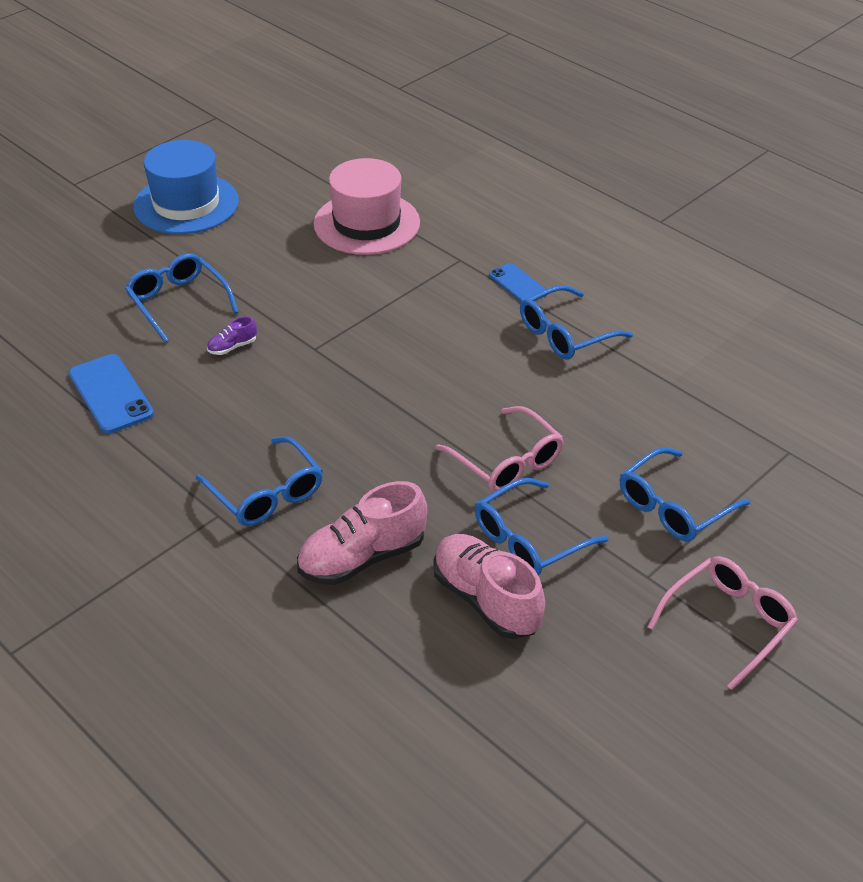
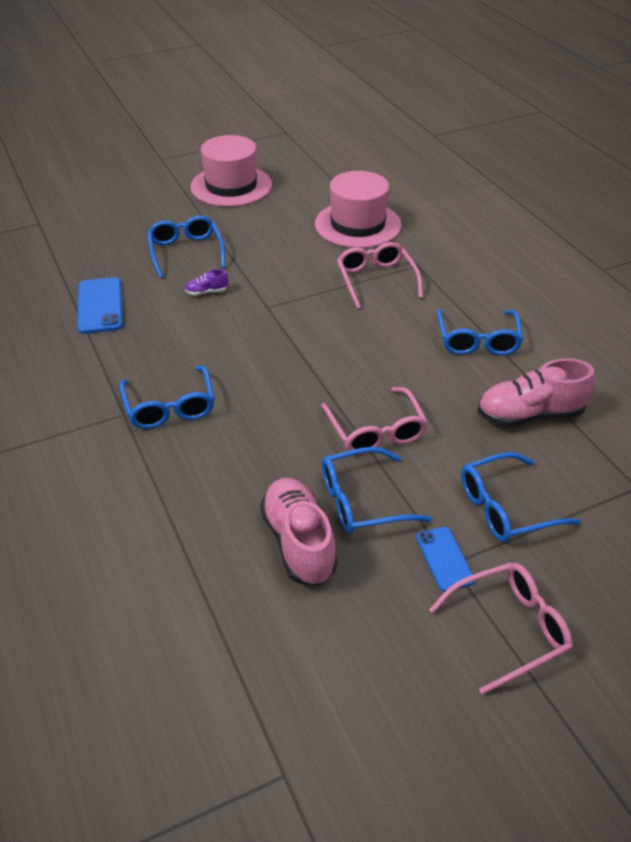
camera: 20 degrees right, 0 degrees up
(186, 204) = (231, 186): blue hat -> pink hat
(362, 558) = (215, 478): pink shoe -> pink shoe (530, 415)
(422, 288) = (376, 280): none -> pink glasses
(518, 284) = (456, 293): blue phone -> blue phone (444, 559)
(565, 334) = (477, 340): blue glasses -> blue glasses turned 75 degrees counterclockwise

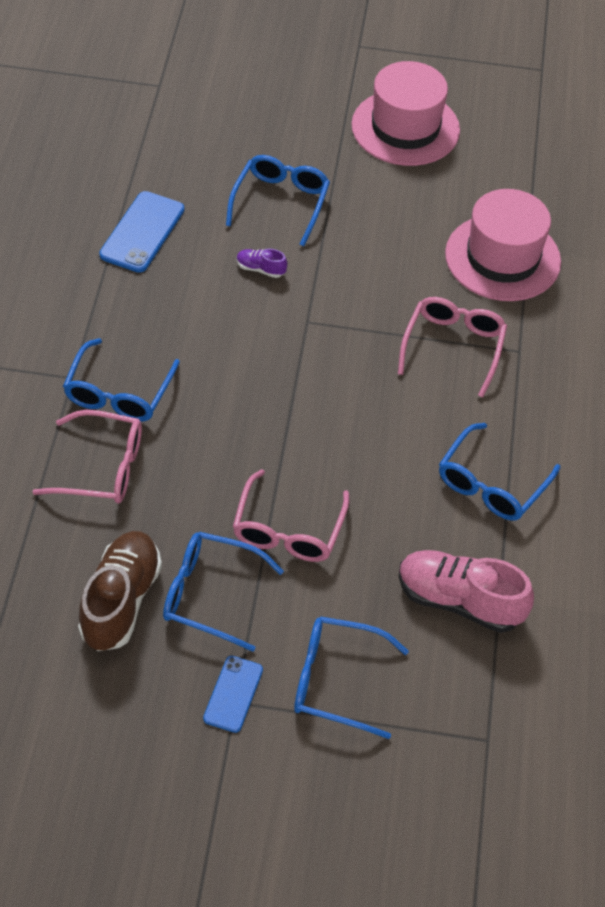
camera: 30 degrees right, 10 degrees up
(298, 542) = (121, 601): pink shoe -> brown shoe
(509, 629) = (228, 790): pink glasses -> pink glasses (102, 468)

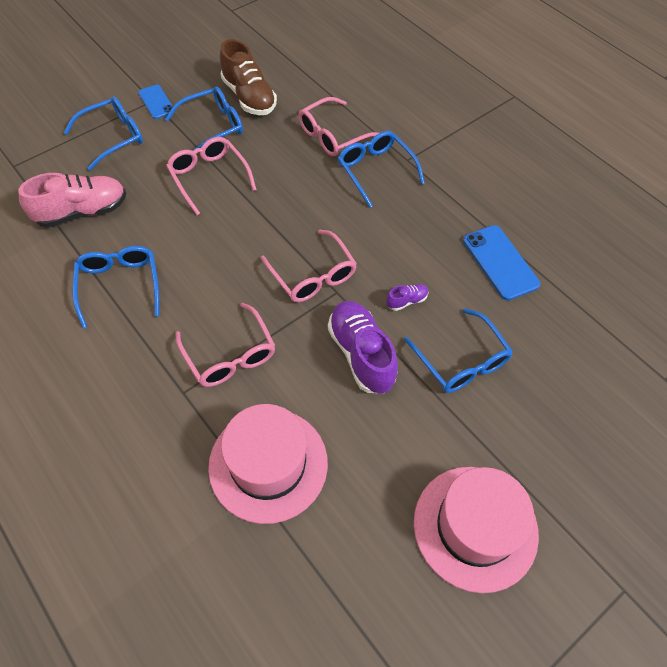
camera: 135 degrees right, 5 degrees up
(309, 350) = (312, 275): none -> pink glasses
(348, 265) = (361, 354): none -> purple shoe

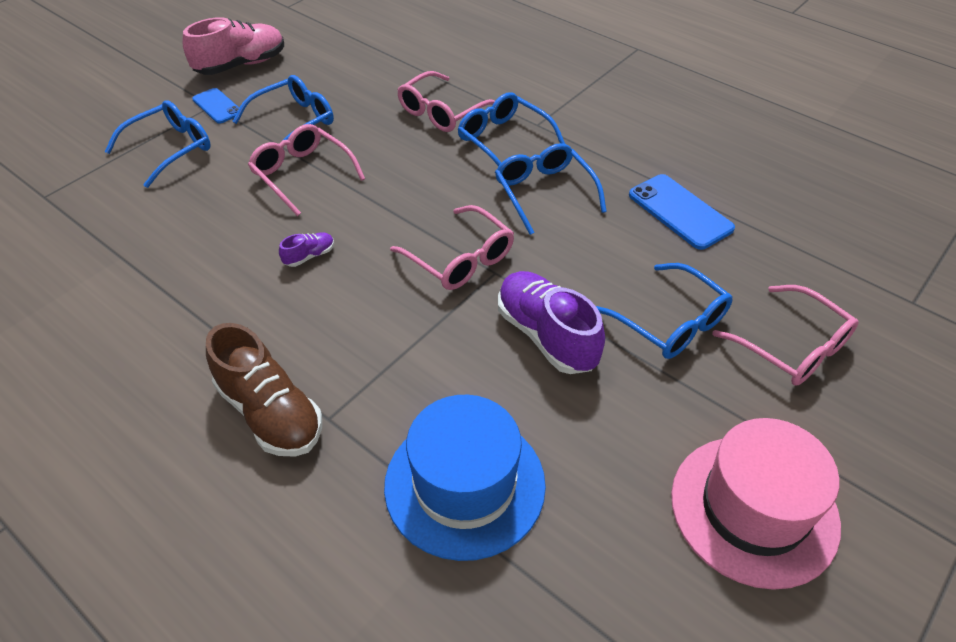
camera: 10 degrees left, 10 degrees down
(82, 212) = (146, 234): pink shoe -> pink shoe (241, 65)
(119, 286) = (214, 308): blue glasses -> blue glasses (544, 193)
(229, 355) = (379, 364): pink glasses -> pink glasses (792, 347)
(249, 97) = (331, 87): brown shoe -> brown shoe (270, 413)
(268, 464) = (464, 484): pink hat -> blue hat
(406, 301) = (583, 269): purple shoe -> purple shoe (309, 256)

